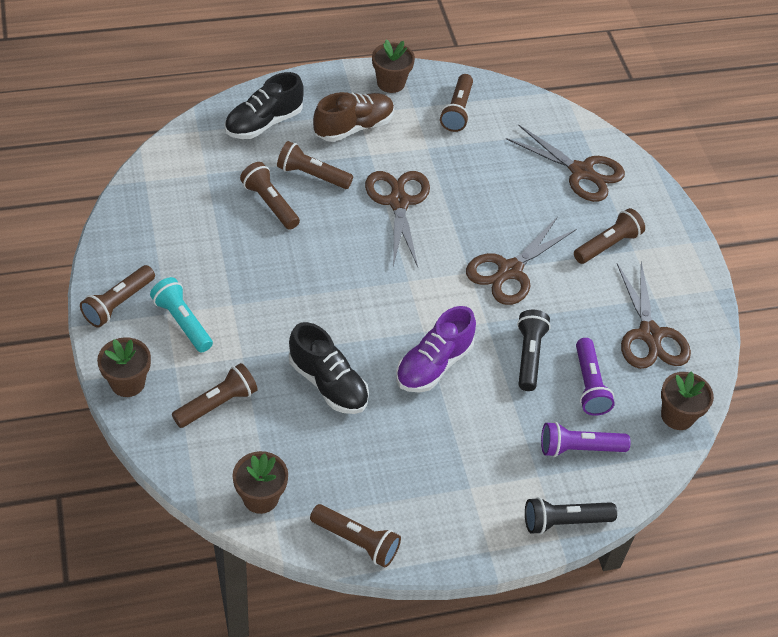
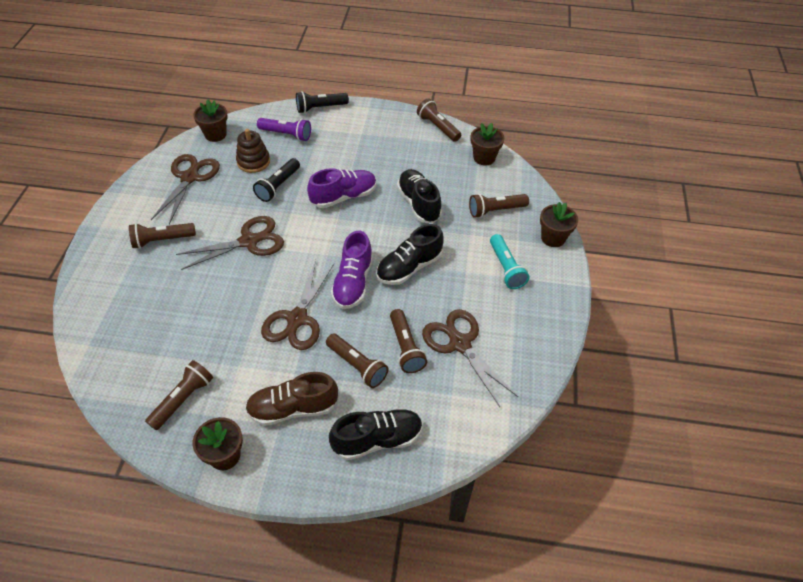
camera: 155 degrees left, 0 degrees up
(118, 303) = (551, 294): brown flashlight -> none
(303, 290) = (409, 267): none -> black shoe
(360, 255) = (353, 283): none -> purple shoe
(564, 521) = (320, 108): black flashlight -> black flashlight turned 150 degrees clockwise
(581, 172) = (126, 304): brown scissors -> brown scissors (460, 344)
(589, 385) = (253, 162): purple flashlight -> brown stacking toy

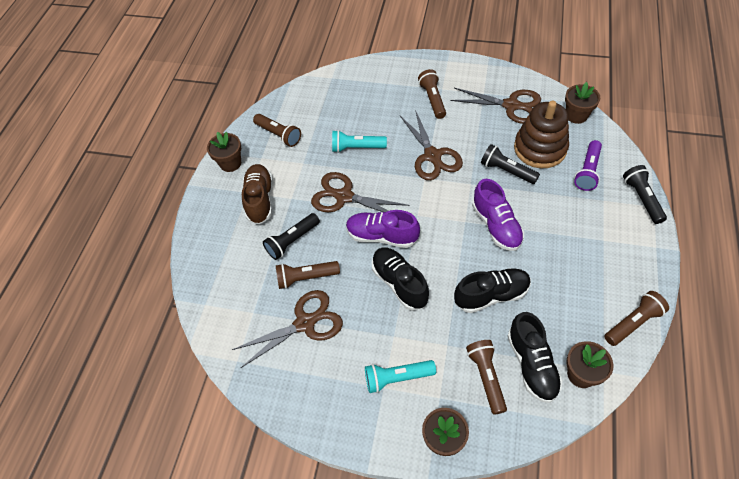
camera: 100 degrees right, 5 degrees up
(224, 310) = (357, 148): none -> turquoise flashlight
(253, 162) = (540, 148): brown stacking toy -> brown stacking toy, size x1.57
(357, 365) = (292, 241): brown flashlight -> black flashlight
(377, 439) = (223, 255): black shoe -> black shoe (531, 364)

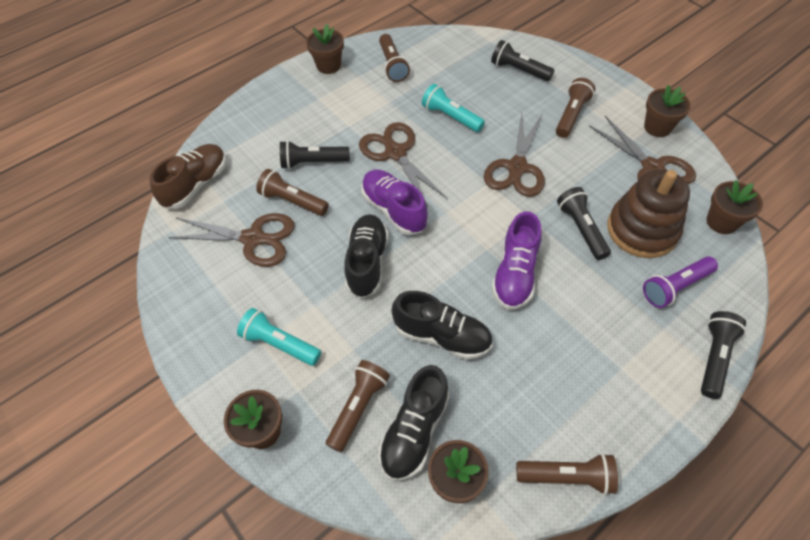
camera: 35 degrees right, 0 degrees up
(260, 199) = (322, 110): brown shoe -> brown shoe (196, 184)
(370, 88) = (519, 70): none -> black flashlight
(490, 77) = (657, 127): none -> brown flower pot

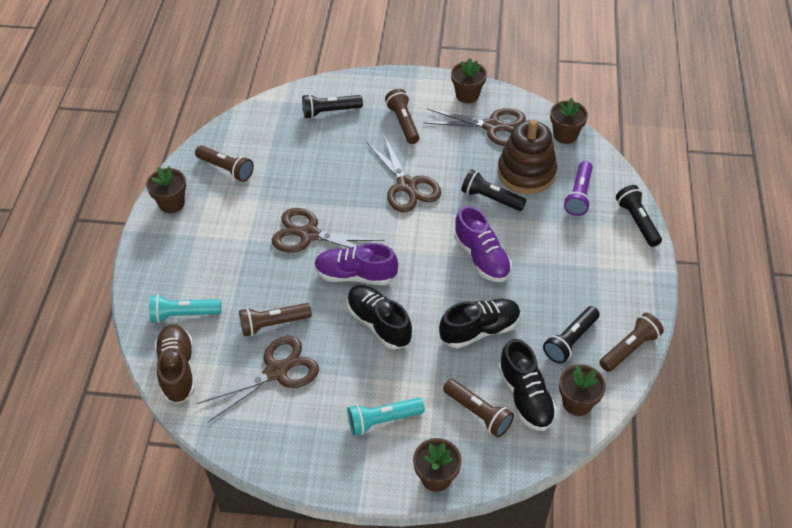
camera: 45 degrees left, 5 degrees down
(313, 162) = (254, 285): black flashlight -> black flashlight (570, 340)
(358, 408) = (478, 413): brown flashlight -> brown flashlight turned 150 degrees clockwise
(451, 117) = (319, 180): turquoise flashlight -> turquoise flashlight (184, 314)

